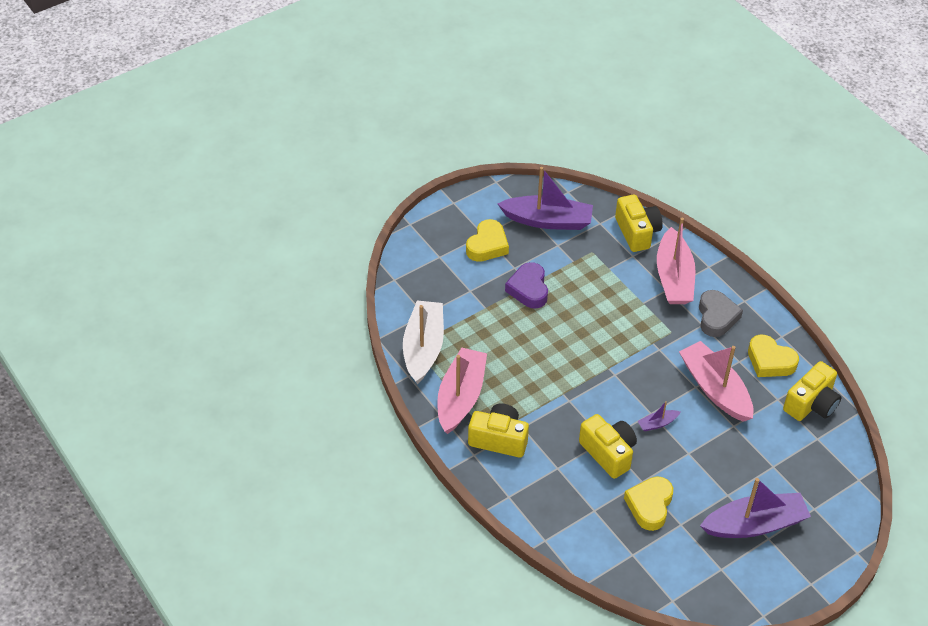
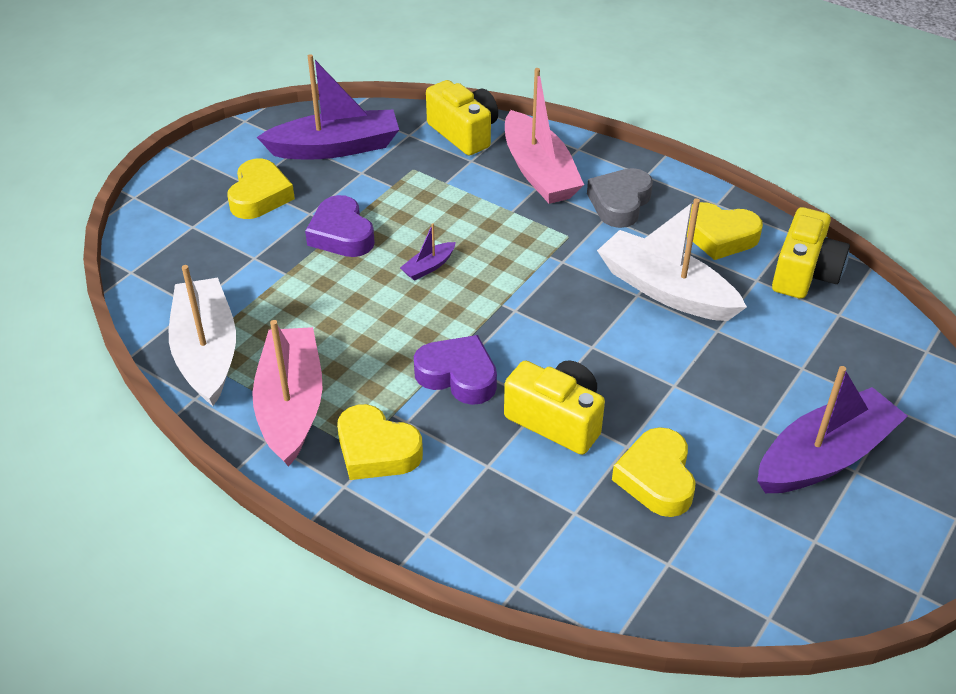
camera: 20 degrees left, 5 degrees down
(499, 439) = (376, 450): yellow camera -> yellow heart
(563, 407) = (458, 376): none -> purple heart
(657, 423) = (609, 358): purple boat -> purple boat (428, 267)
(715, 389) = (665, 290): pink boat -> white boat
(716, 317) = (620, 203): grey heart -> grey heart turned 135 degrees counterclockwise

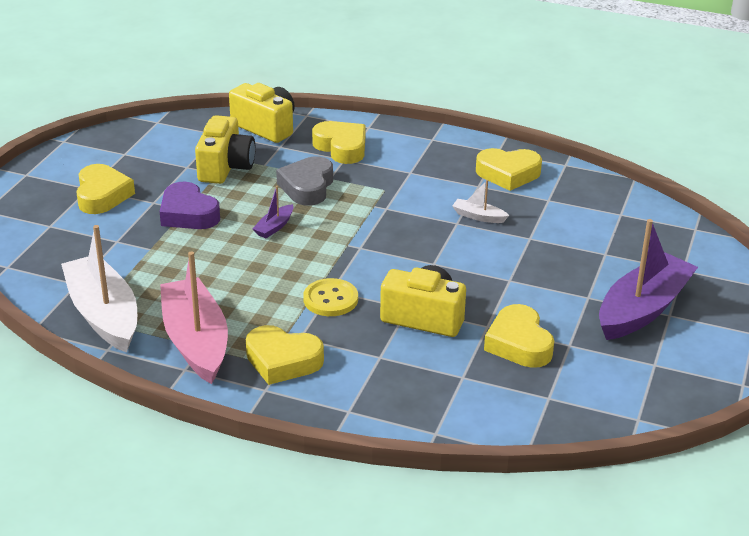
camera: 15 degrees left, 10 degrees down
(335, 148) = (156, 151): purple boat -> none
(458, 376) = (330, 299): purple heart -> yellow button
(539, 172) = (341, 147): pink boat -> yellow heart
(620, 203) = (418, 161): grey heart -> grey heart (307, 187)
(665, 290) = (478, 216): white boat -> white boat, size x0.43
(804, 273) = (584, 190): yellow camera -> yellow camera (225, 167)

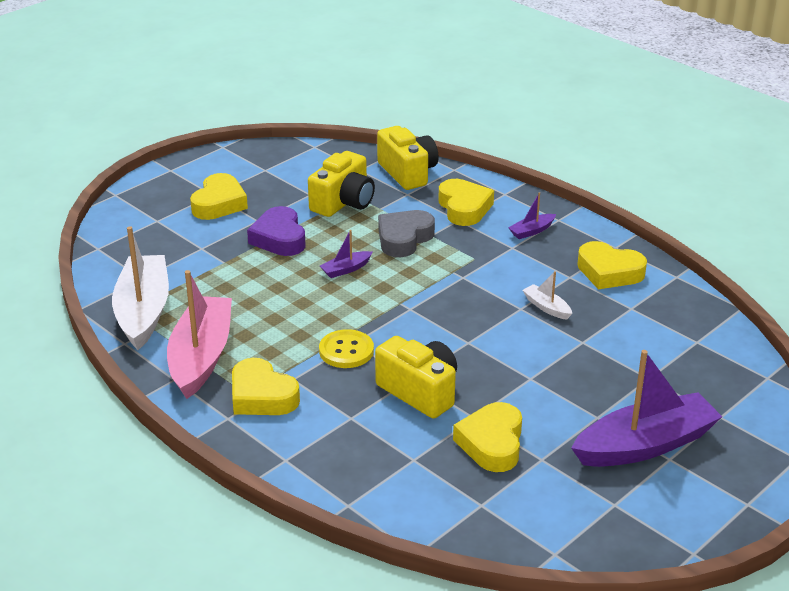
camera: 25 degrees right, 0 degrees up
(416, 154) = (531, 231): none -> purple boat

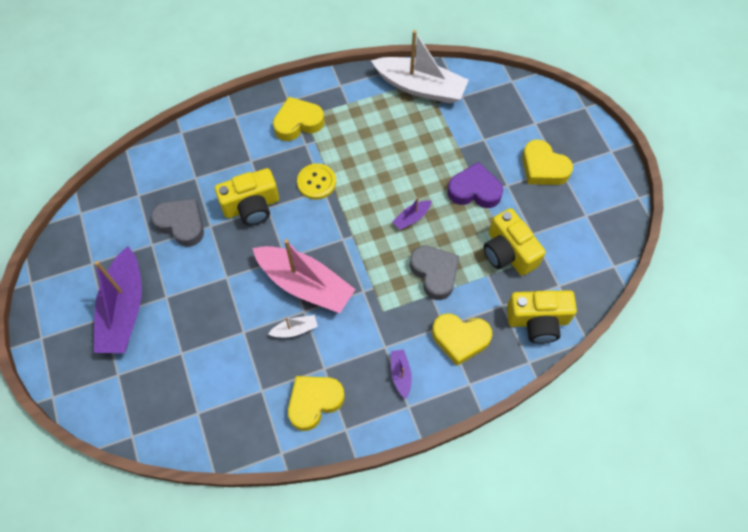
camera: 115 degrees right, 30 degrees up
(201, 357) = (354, 104): pink boat -> pink boat (305, 284)
(346, 269) = (411, 218): purple boat -> purple boat turned 120 degrees counterclockwise
(492, 443) = (181, 224): yellow heart -> grey heart

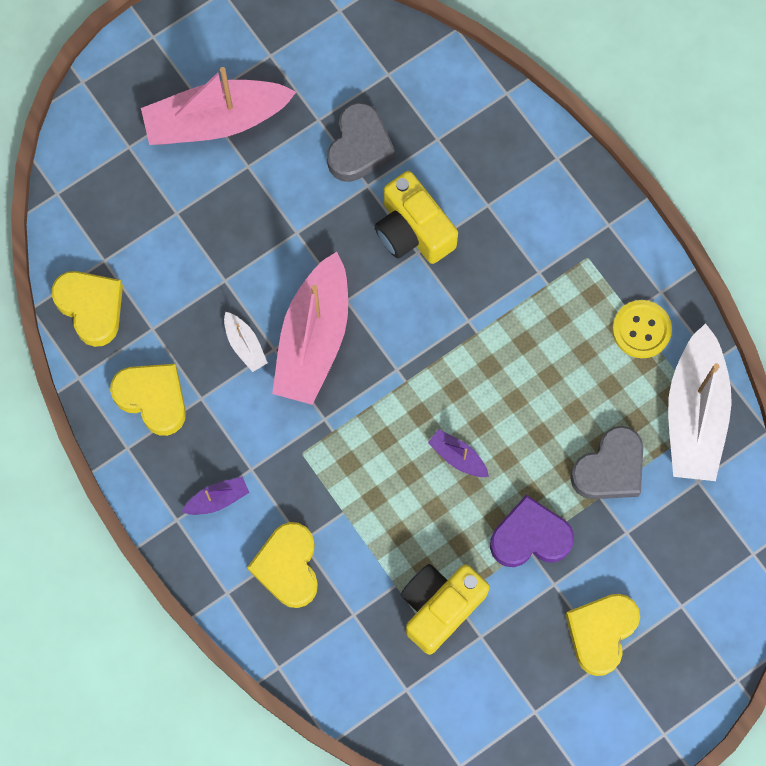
camera: 75 degrees right, 10 degrees up
(124, 310) = (216, 121): purple boat -> pink boat
(298, 122) = (572, 250): yellow heart -> yellow heart (91, 308)
(316, 182) = (478, 307): yellow button -> yellow button (641, 330)
(434, 273) = (377, 510): grey heart -> grey heart (610, 469)
(474, 190) = (530, 537): purple heart -> purple heart turned 90 degrees counterclockwise
(537, 321) = (342, 668): yellow camera -> none

